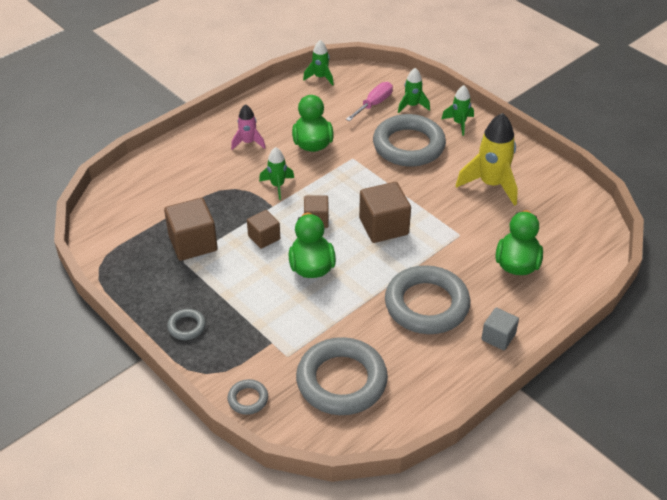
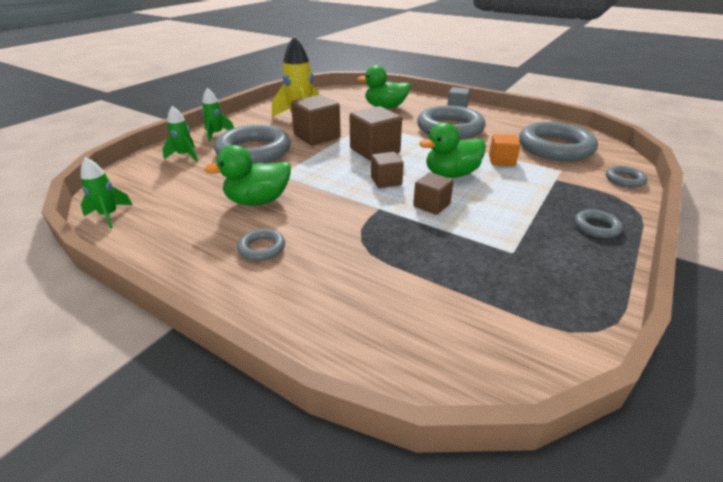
camera: 105 degrees left, 10 degrees down
(193, 243) = (478, 252): brown cube -> brown cube (317, 136)
(248, 142) = (262, 248): pink rocket -> grey ring
(277, 185) = (342, 211): green rocket -> none
(326, 317) = (501, 161): none -> orange cube
(374, 104) = (179, 175): pink screwdriver -> none

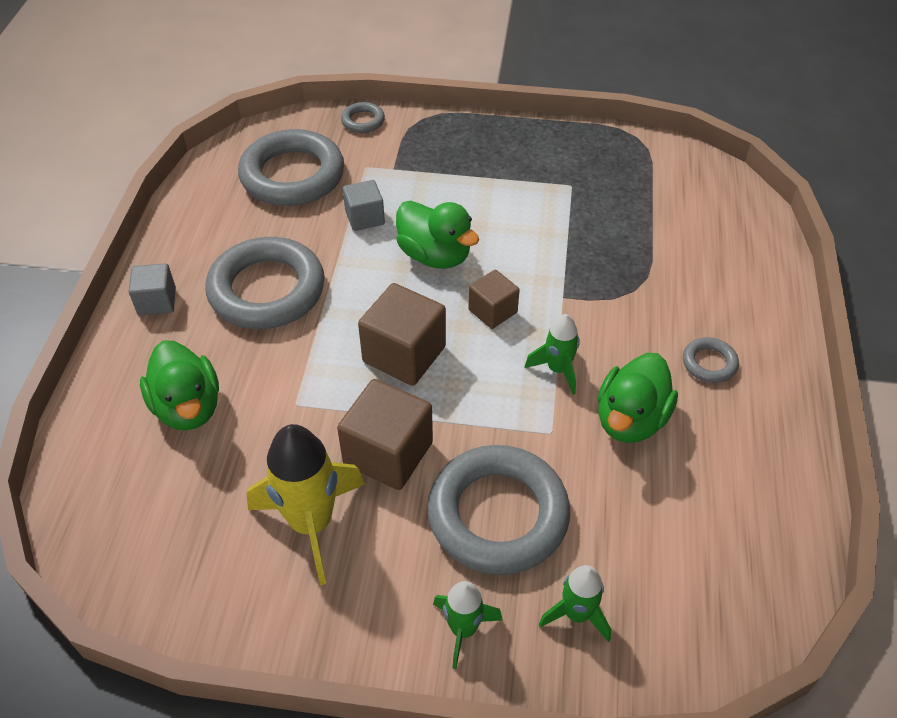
camera: 115 degrees left, 15 degrees up
(109, 215) = (785, 567): green rocket -> green rocket (557, 369)
(258, 201) = (630, 419): green duck -> green duck turned 75 degrees clockwise
(431, 205) = (524, 255): brown cube -> none
(501, 161) = (365, 218): orange cube -> grey cube
(596, 227) = (486, 138): grey ring -> none

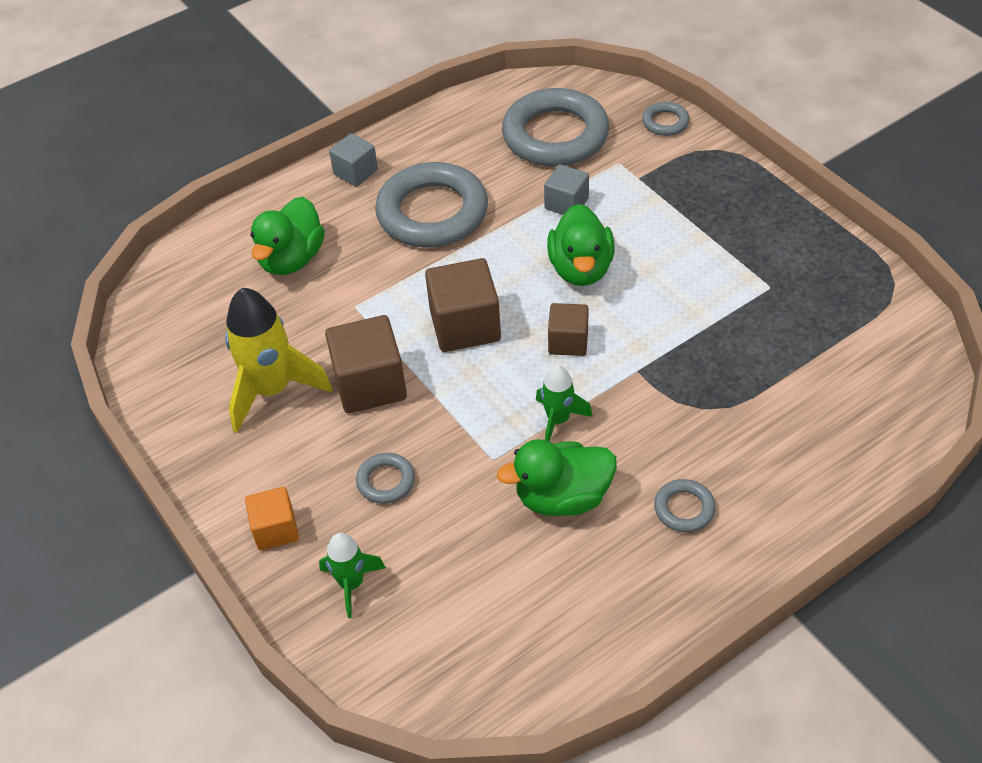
camera: 50 degrees right, 0 degrees up
(463, 629) = (275, 529): green rocket -> orange cube
(498, 515) = (386, 481): grey ring -> grey ring, size x0.44

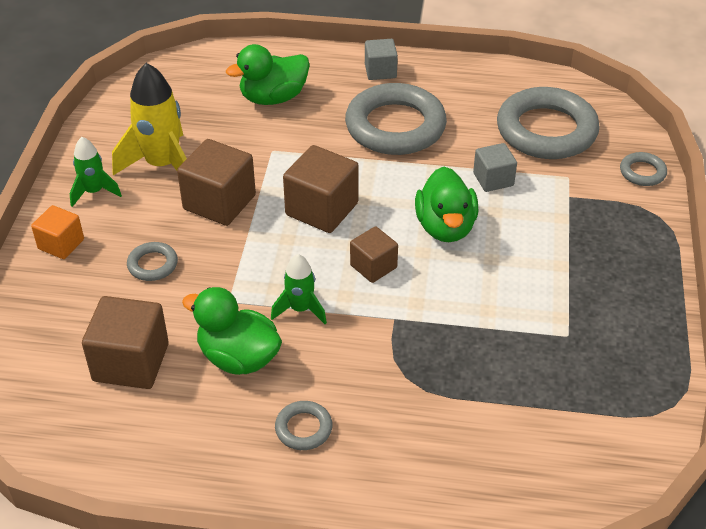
camera: 40 degrees right, 5 degrees down
(351, 584) = (57, 307): green rocket -> green rocket (94, 192)
(481, 574) = (131, 362): none -> brown cube
(581, 269) = (445, 227): green duck -> green duck turned 45 degrees counterclockwise

